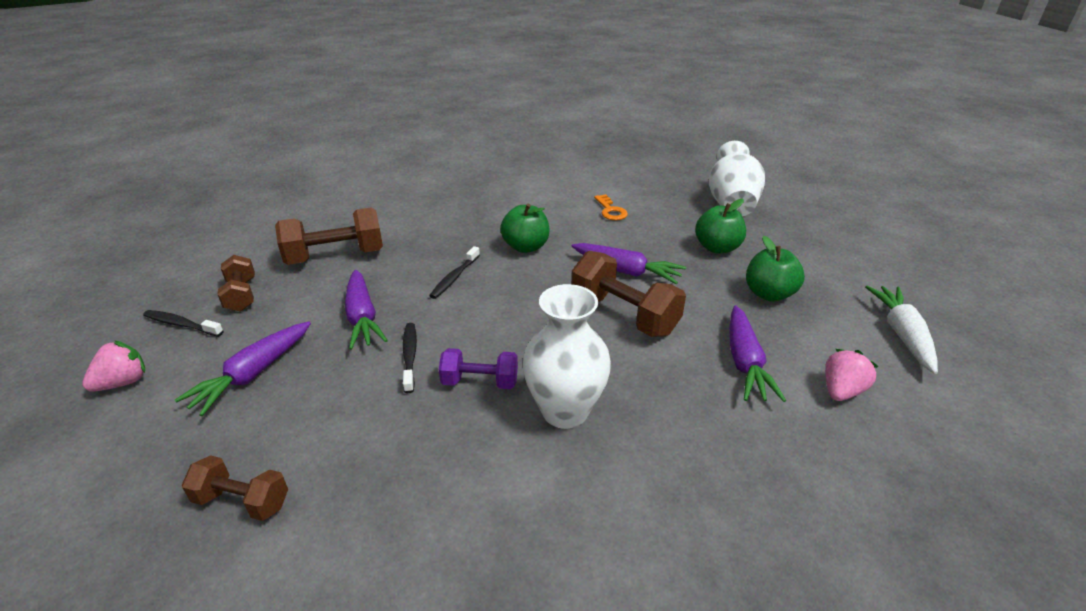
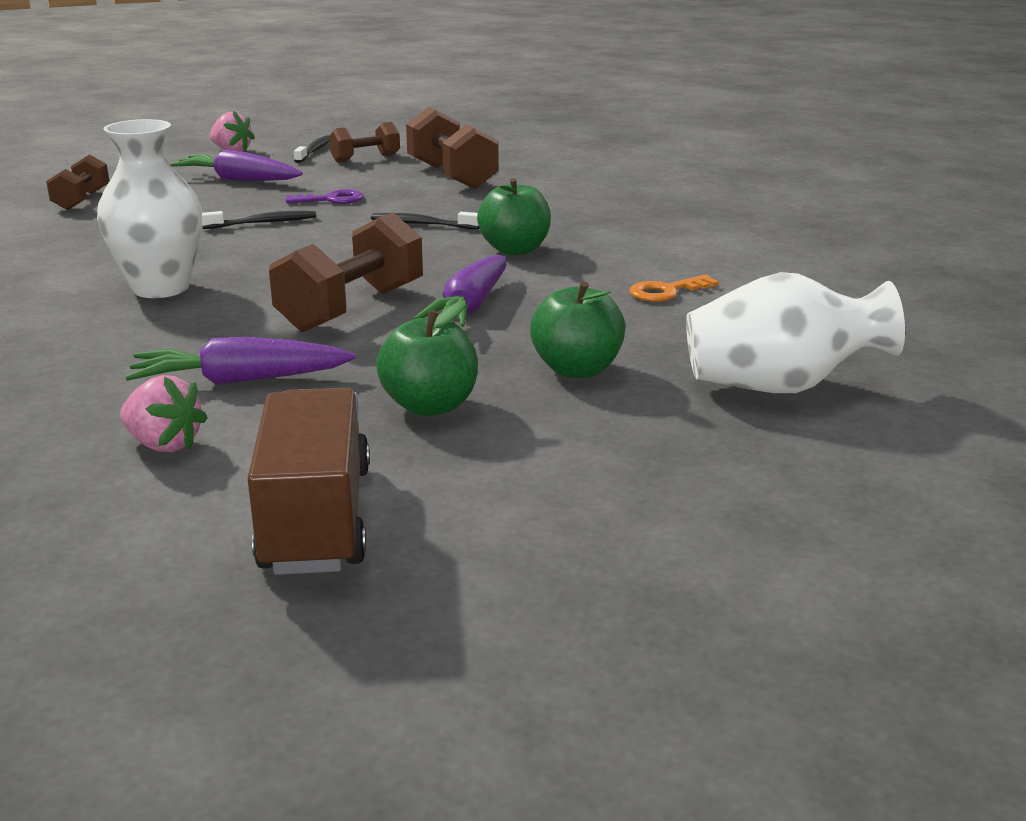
camera: 80 degrees right, 10 degrees down
(362, 318) = (331, 200): purple carrot -> purple key
(480, 382) = (216, 252): purple dumbbell -> none
(901, 334) = (316, 519): white carrot -> brown truck

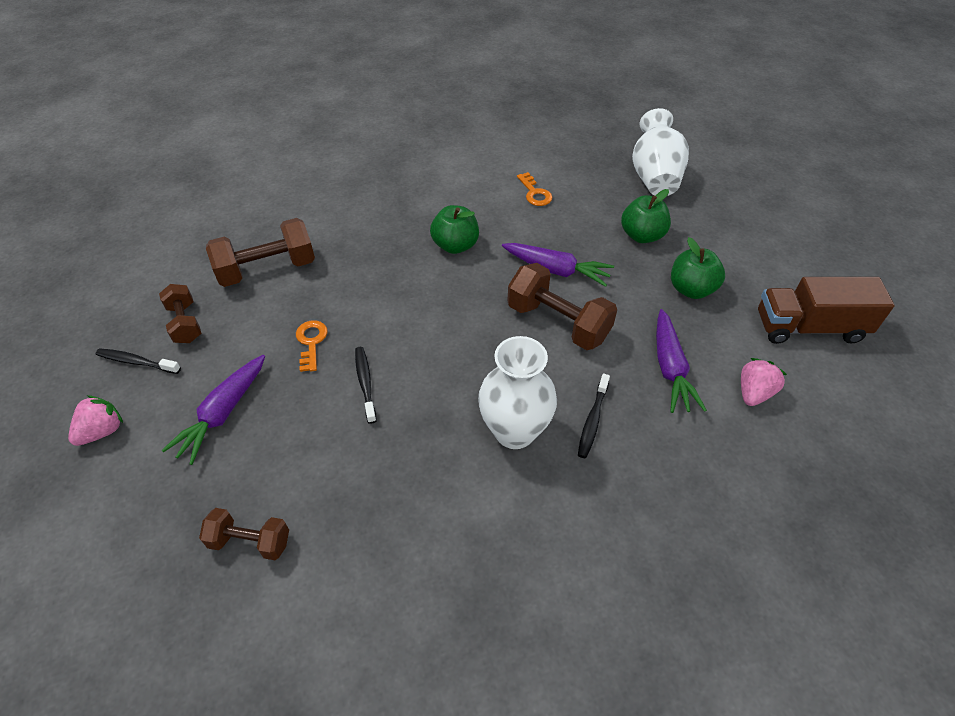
camera: 85 degrees left, 25 degrees up
(331, 200) = (311, 342): purple key -> orange key
(422, 224) = (391, 288): black toothbrush -> black toothbrush (592, 420)

